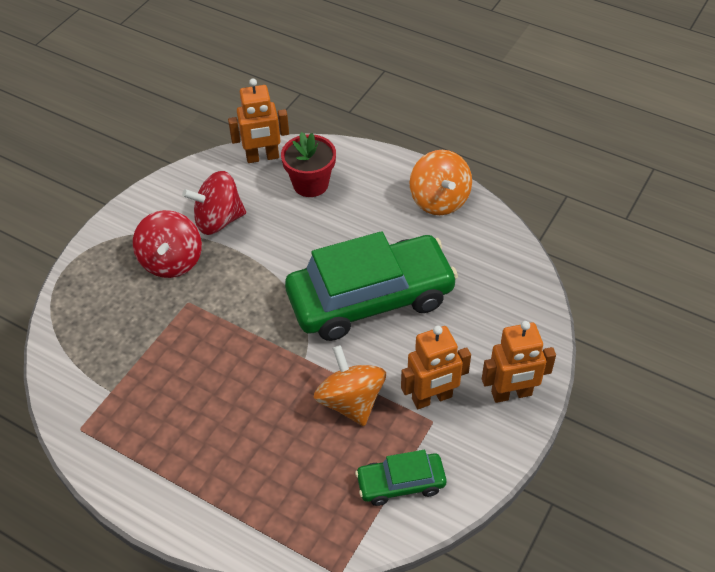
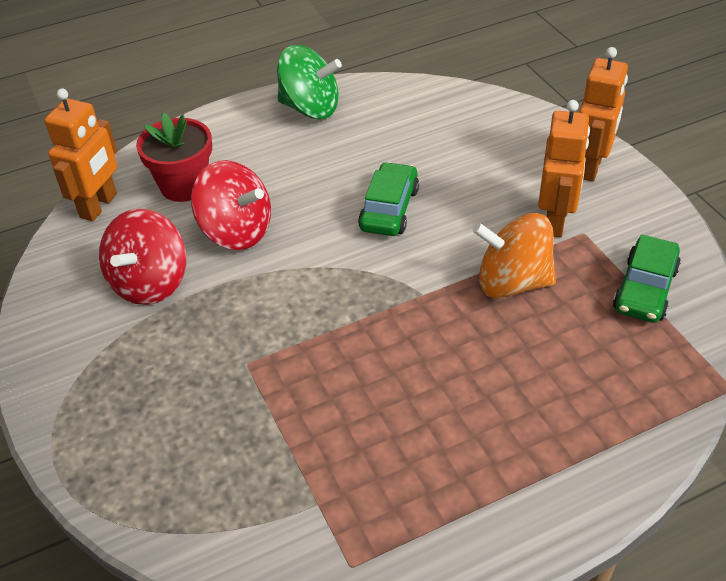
camera: 55 degrees left, 5 degrees down
(171, 261) = (166, 353): red spinning top -> red spinning top (236, 231)
(370, 298) = (389, 209): green car -> green car, size x0.47
(439, 200) = (310, 108): orange spinning top -> green spinning top

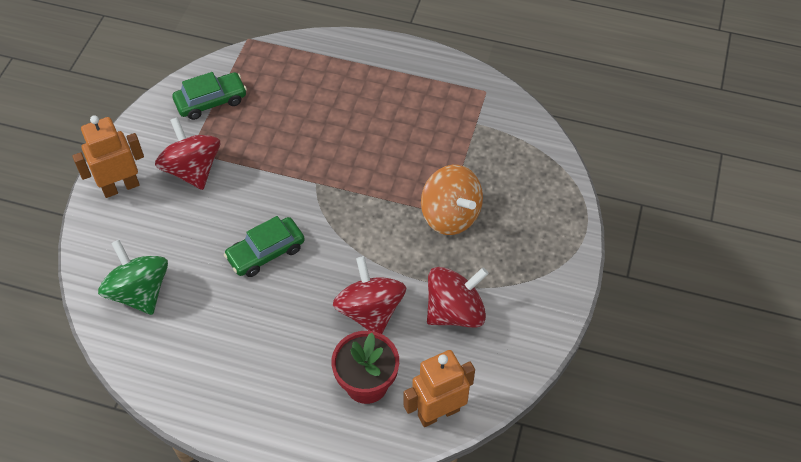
camera: 140 degrees left, 10 degrees up
(310, 108) = (208, 392): green spinning top -> green spinning top (139, 292)
(512, 282) = (264, 153): orange spinning top -> orange spinning top (450, 215)
(555, 221) = (192, 170): orange robot -> red spinning top

